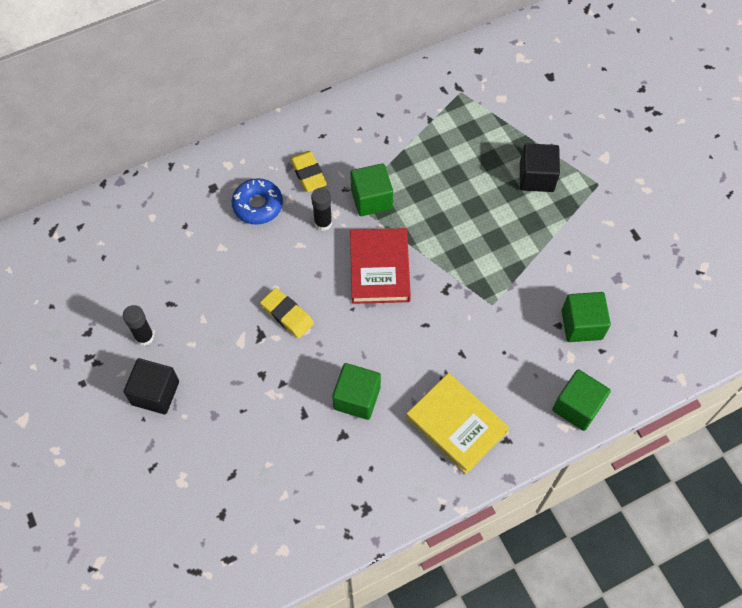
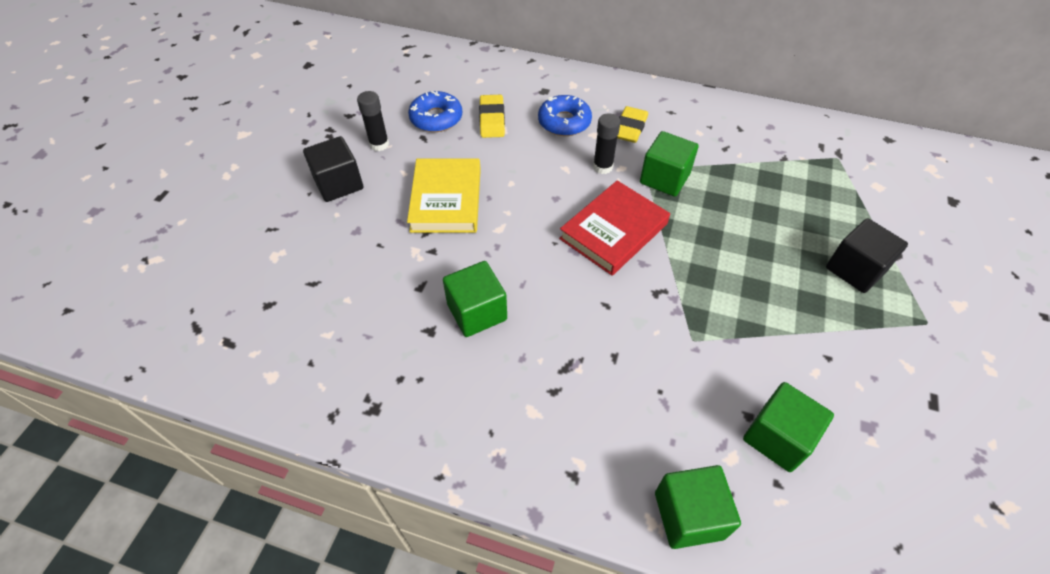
camera: 45 degrees right, 10 degrees down
(160, 279) = (436, 118): none -> blue donut
(287, 315) = (496, 207): yellow eraser -> yellow eraser (492, 119)
(456, 424) = (539, 414): yellow book -> yellow book (446, 200)

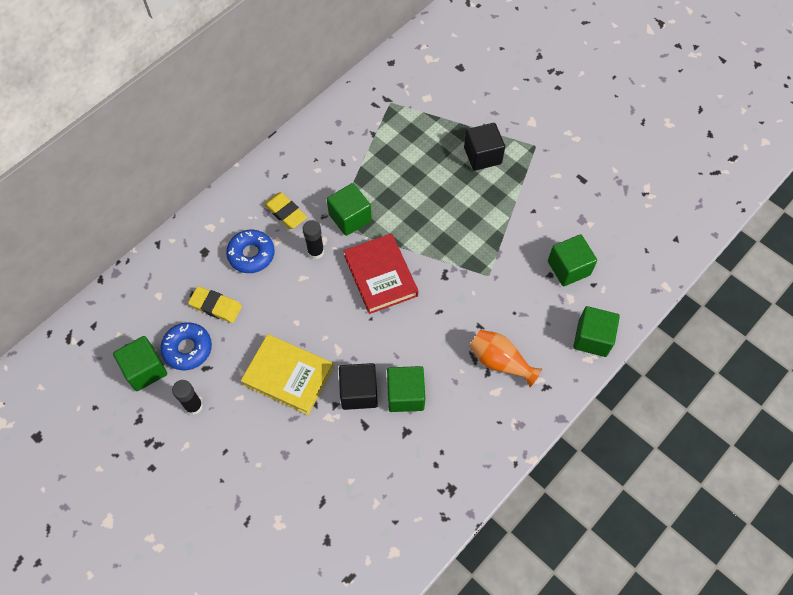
camera: 65 degrees left, 10 degrees up
(338, 184) = (223, 453): black cube -> black cube (359, 392)
(400, 100) = (145, 370): none -> green cube
(578, 400) = (500, 361): none -> orange vase

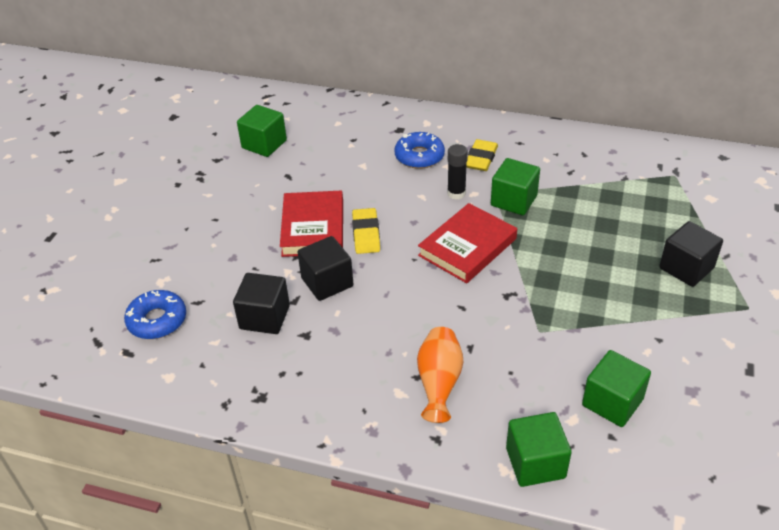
camera: 65 degrees right, 20 degrees down
(187, 349) = (299, 158): blue donut -> blue donut (157, 320)
(193, 406) = (247, 184): black glue stick -> none
(216, 306) = (351, 157): yellow eraser -> yellow eraser (366, 234)
(288, 376) = (313, 228): yellow book -> red book
(370, 455) = (264, 317): none -> black cube
(405, 395) = (346, 318): green cube -> none

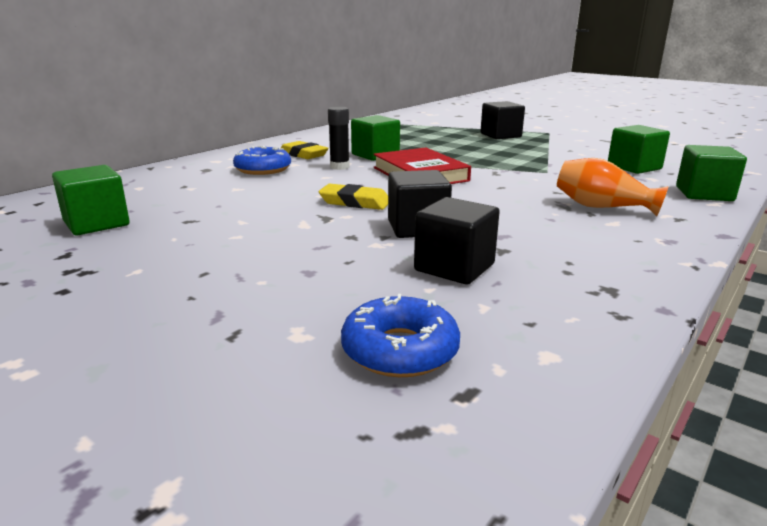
camera: 70 degrees left, 20 degrees down
(313, 228) = (311, 221): red book -> none

